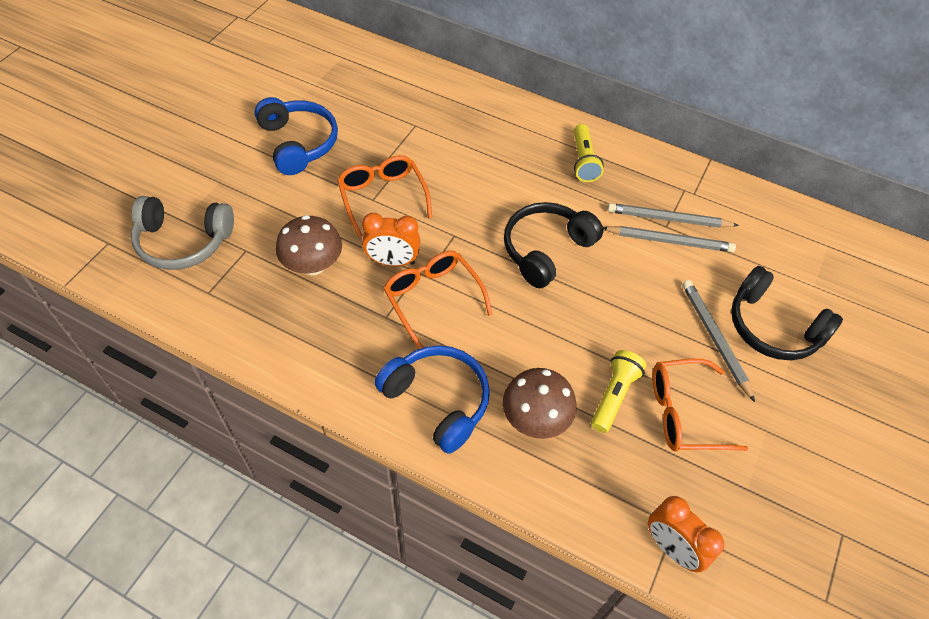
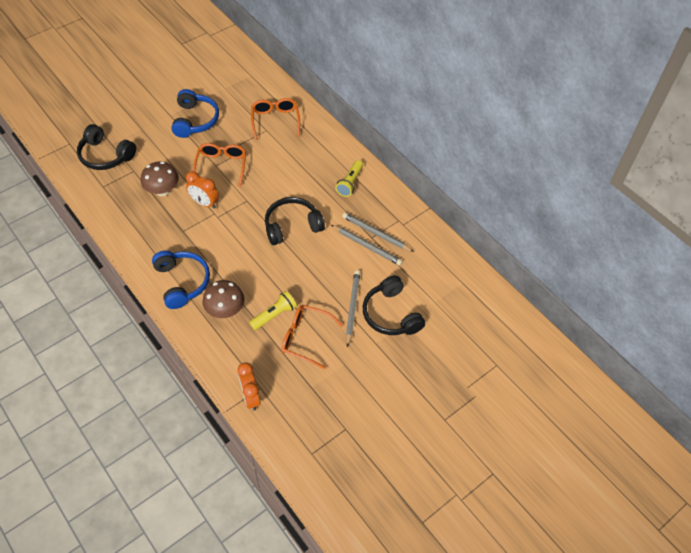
camera: 25 degrees right, 0 degrees up
(183, 241) = (105, 155): grey headphones -> black headphones
(432, 298) = (213, 230): orange glasses -> orange glasses (275, 120)

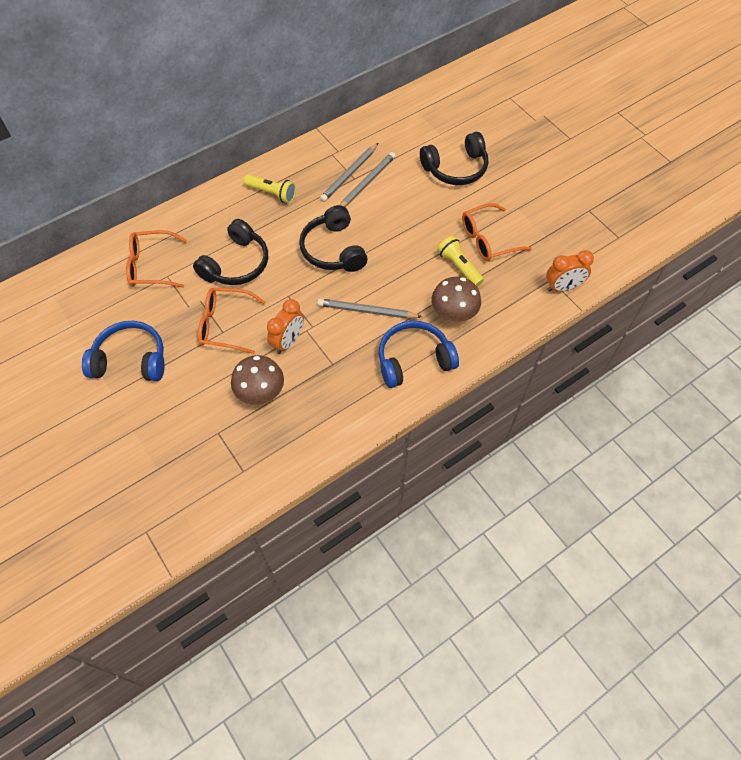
camera: 85 degrees left, 5 degrees up
(105, 155) = (181, 474): black headphones -> black headphones (236, 264)
(305, 338) = (487, 240): orange glasses -> orange glasses turned 45 degrees clockwise
(352, 308) = (448, 199): grey pencil -> grey pencil (367, 311)

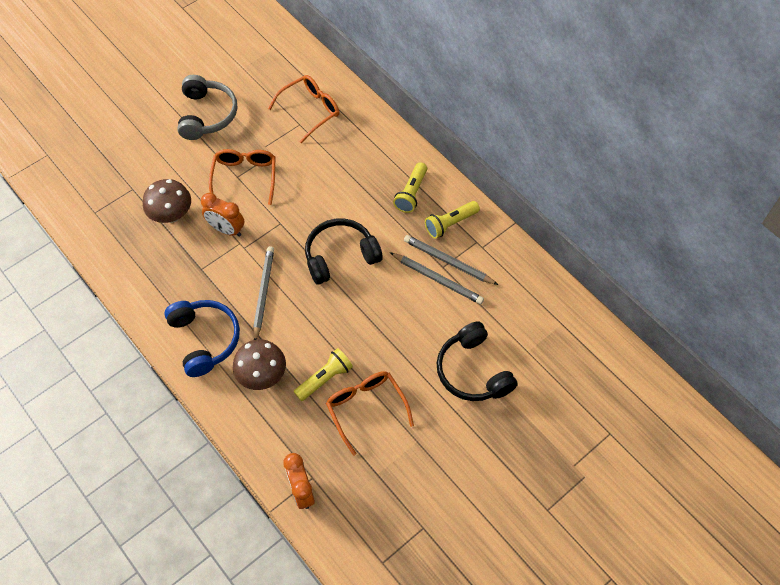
camera: 85 degrees right, 0 degrees up
(130, 360) = (207, 115): blue headphones -> grey headphones
(151, 266) = (310, 110): orange glasses -> orange glasses turned 60 degrees clockwise
(236, 264) = (316, 176): black headphones -> none
(310, 169) = (450, 224): none -> yellow flashlight

